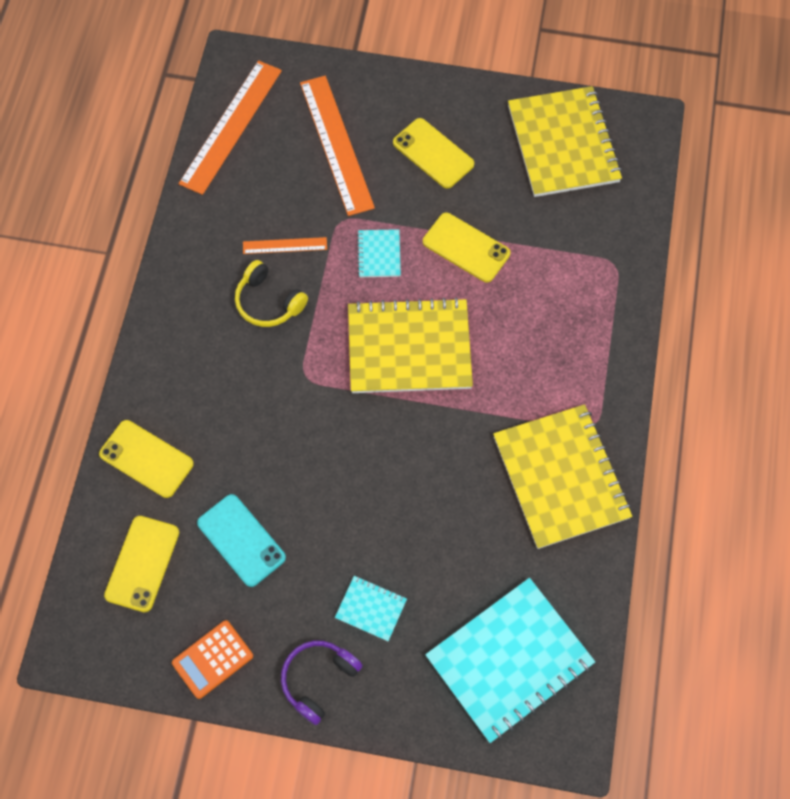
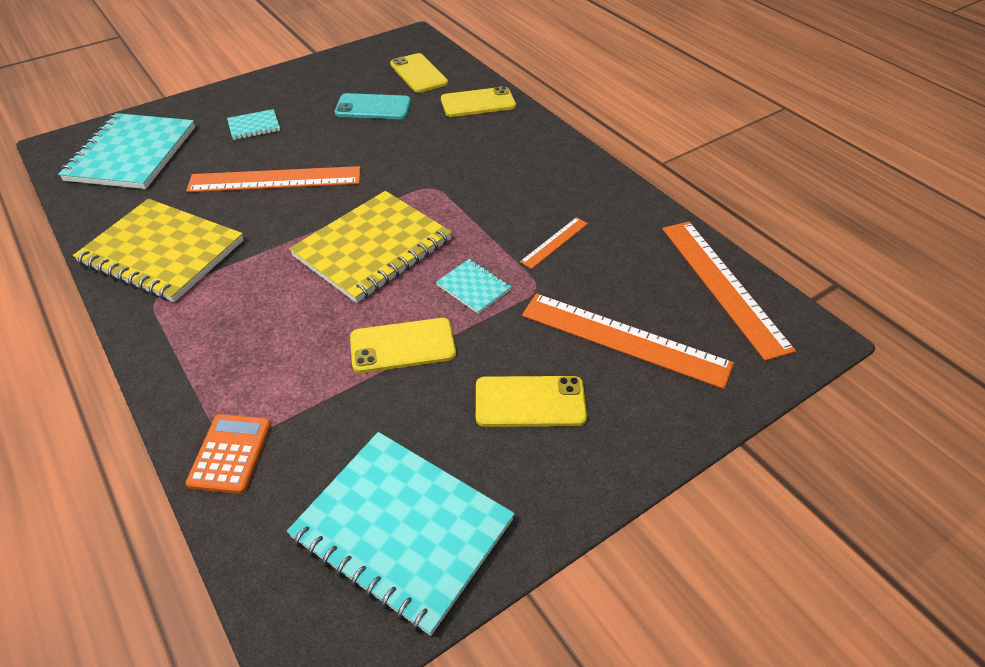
camera: 135 degrees right, 20 degrees down
(212, 659) = (331, 69): orange calculator -> orange calculator (230, 453)
(268, 302) = (515, 206): yellow headphones -> none
(318, 679) = (258, 91): purple headphones -> none
(414, 499) = (275, 180): none -> orange ruler
(563, 144) = (402, 530): yellow notebook -> turquoise notebook

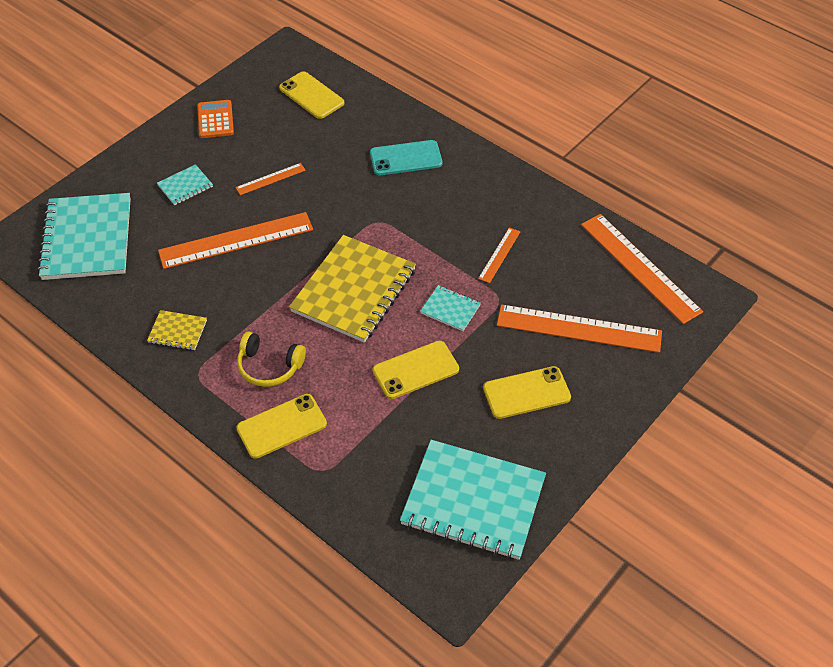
camera: 15 degrees left, 5 degrees up
(162, 252) = (177, 331): yellow notebook -> yellow notebook, size x0.45
(230, 453) = (328, 479): orange calculator -> orange calculator (215, 120)
(237, 307) = (269, 366): none -> yellow headphones
(341, 133) = (270, 179): none -> orange ruler
(373, 107) = (286, 144): turquoise phone -> turquoise phone (406, 158)
(478, 103) = (381, 121): yellow phone -> yellow phone (281, 426)

